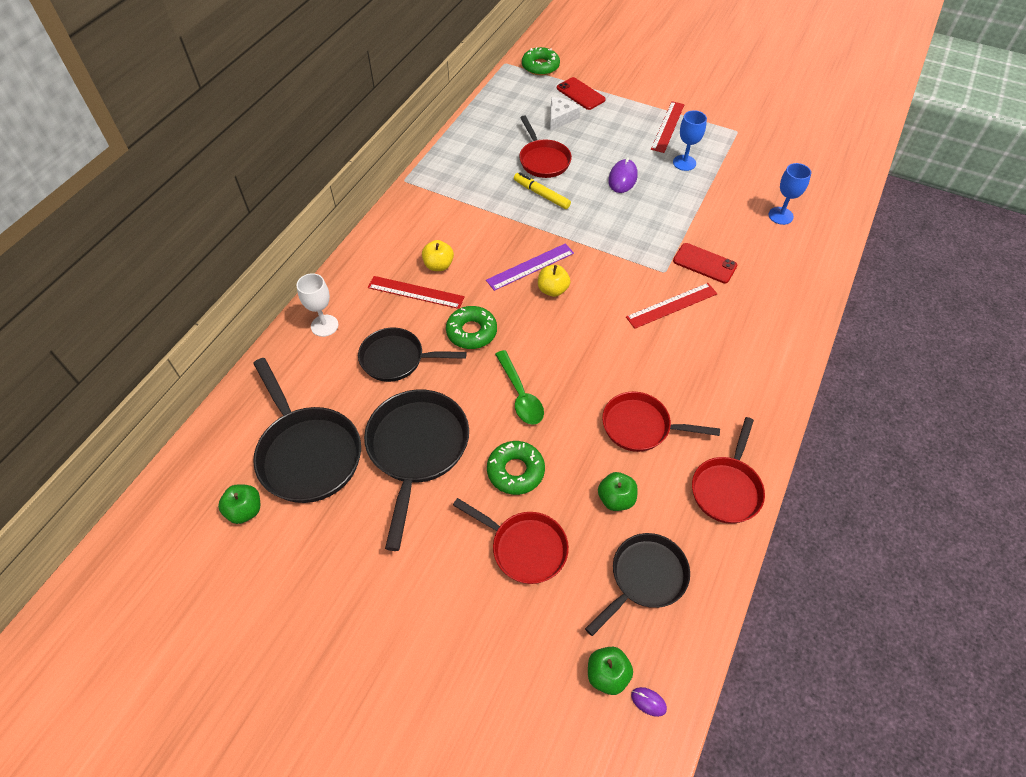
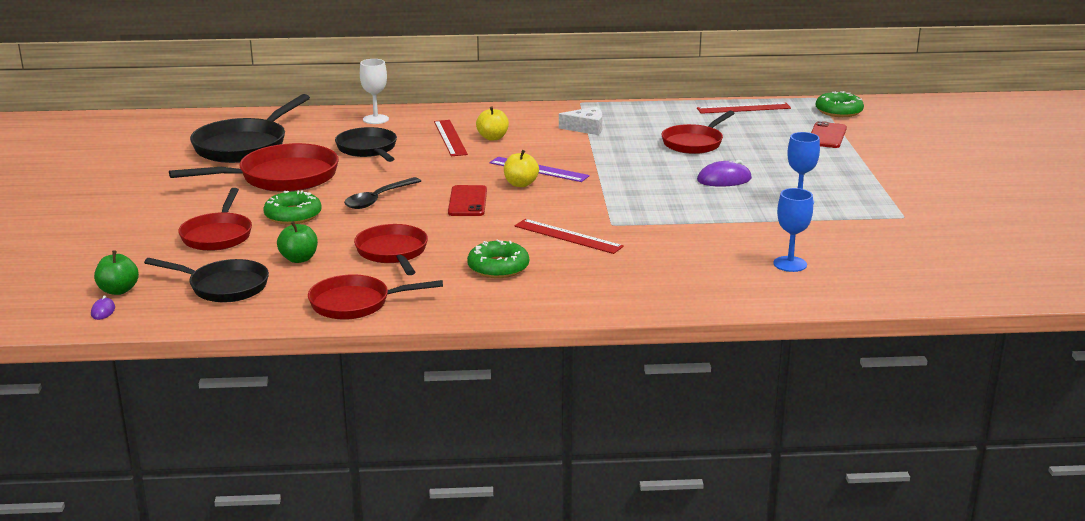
camera: 60 degrees right, 30 degrees down
(245, 510) = (177, 142): green apple -> none
(417, 450) = (281, 177): black pan -> red pan
(471, 332) = (429, 166): green donut -> green donut (498, 267)
(520, 395) = (378, 199): green spoon -> black spoon
(541, 194) = (643, 153): yellow marker -> none
(560, 118) = (772, 136): white cheese -> white cheese (586, 128)
(668, 126) = (847, 183): red ruler -> red ruler (743, 108)
(704, 263) = (651, 240): red phone -> red phone (468, 201)

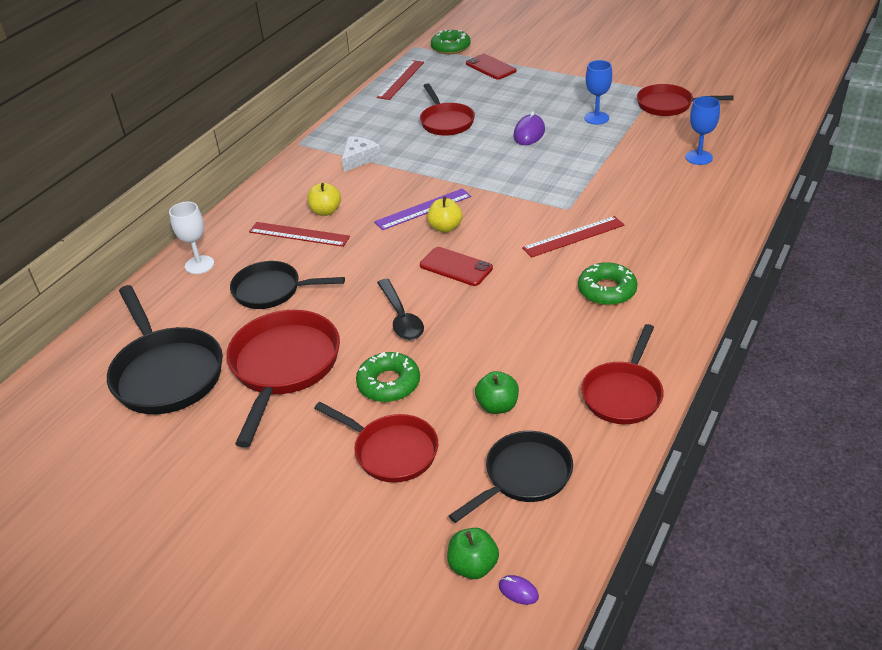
camera: 55 degrees left, 15 degrees up
(393, 253) = (531, 341): red pan -> red pan (669, 105)

